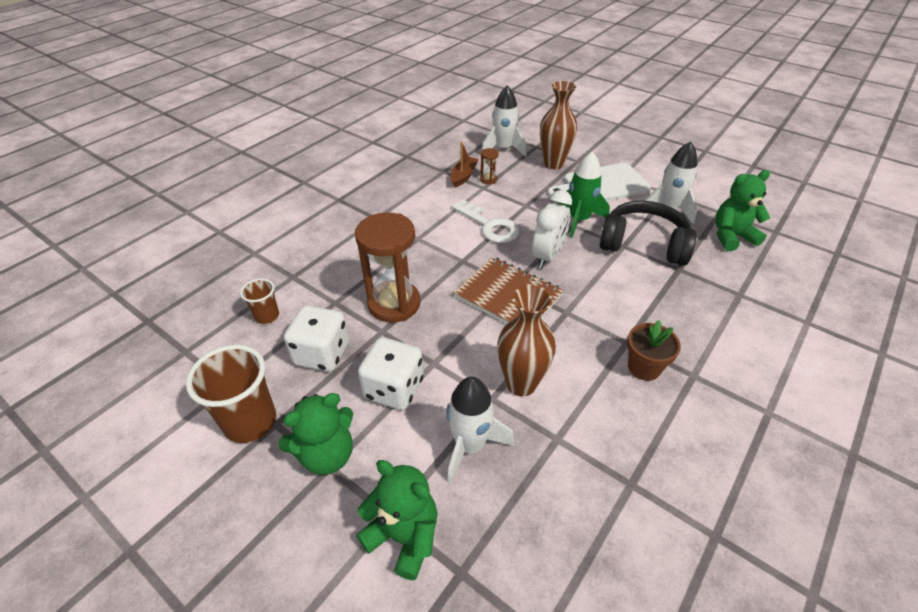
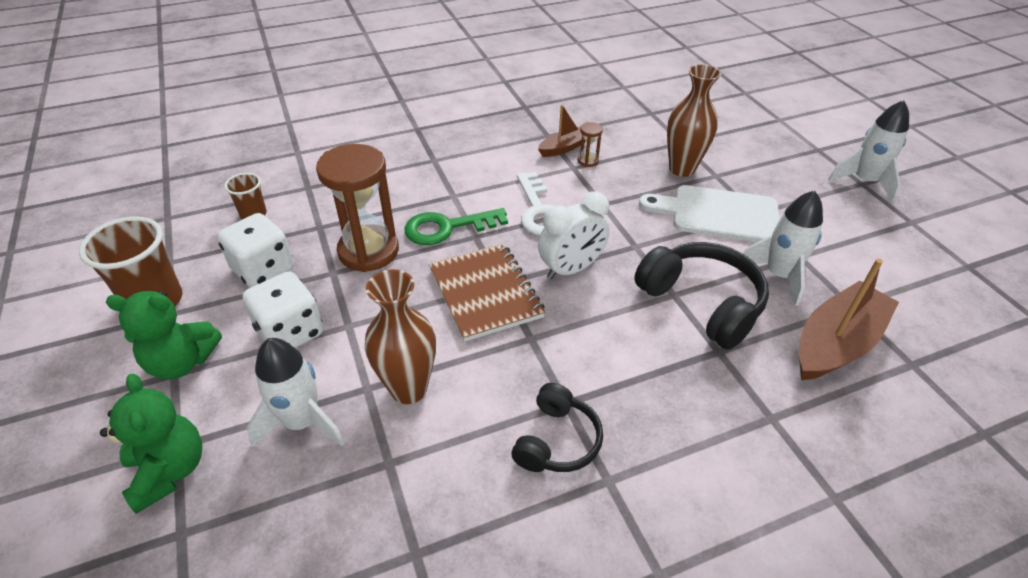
camera: 30 degrees right, 0 degrees up
(436, 263) = (447, 228): none -> green key
(503, 149) = (638, 133): white rocket -> white rocket (864, 181)
(579, 220) = (648, 244): green rocket -> none
(644, 367) = (557, 441): brown flower pot -> black headphones
(732, 237) = (835, 343): green teddy bear -> brown boat

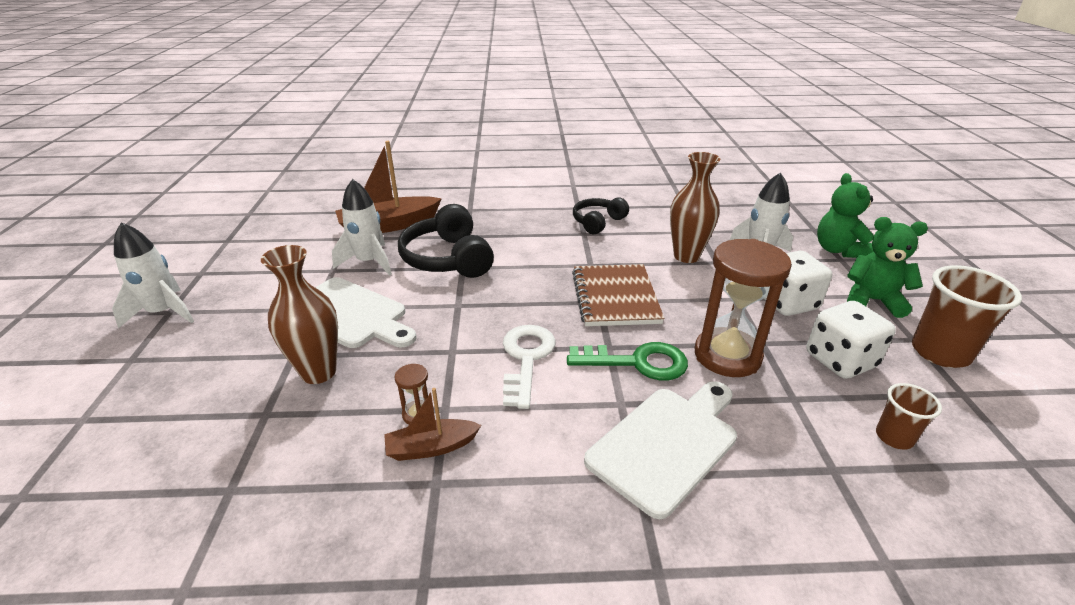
camera: 160 degrees left, 10 degrees down
(417, 178) = (667, 444): none -> white cutting board
(571, 269) = (531, 299): white clock -> none

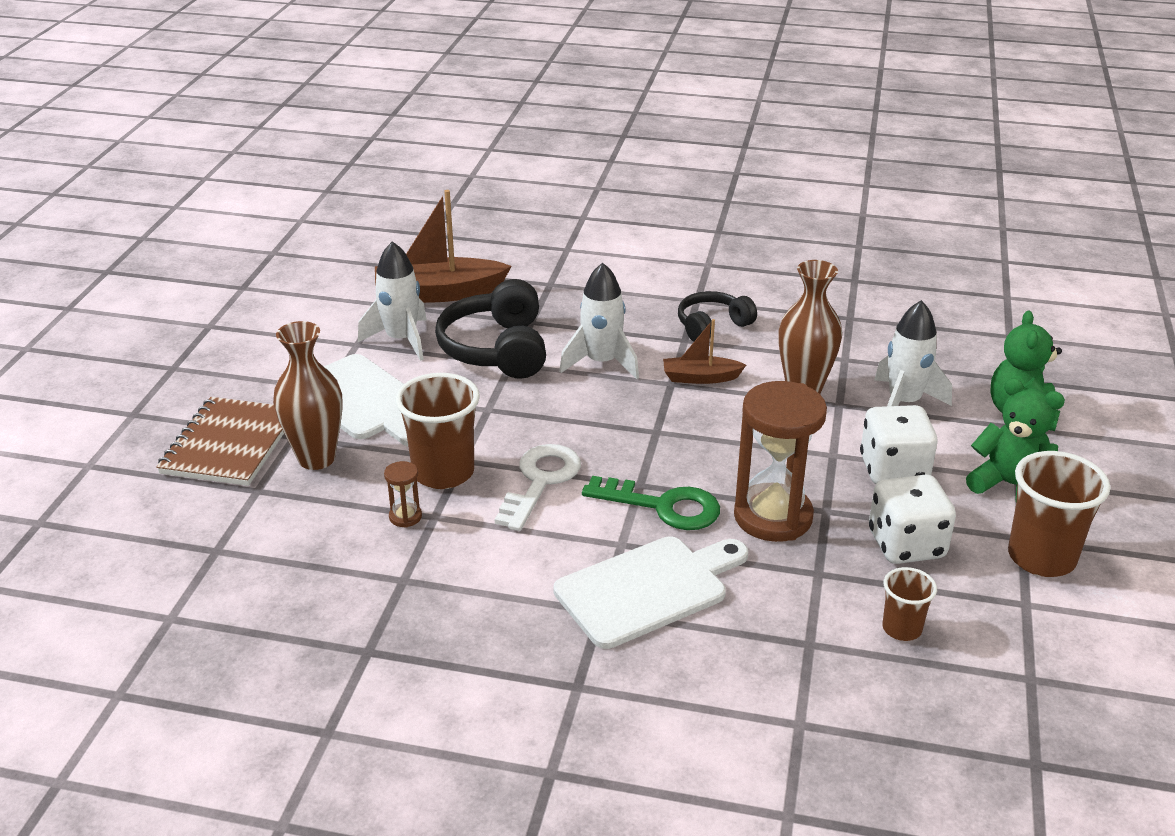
camera: 15 degrees right, 0 degrees up
(164, 312) = (167, 367): white rocket -> white rocket (601, 363)
(431, 447) = (409, 549): brown boat -> brown boat (700, 378)
(439, 365) = (443, 473): none -> brown cup
(615, 297) = (679, 429): brown notebook -> brown notebook (229, 444)

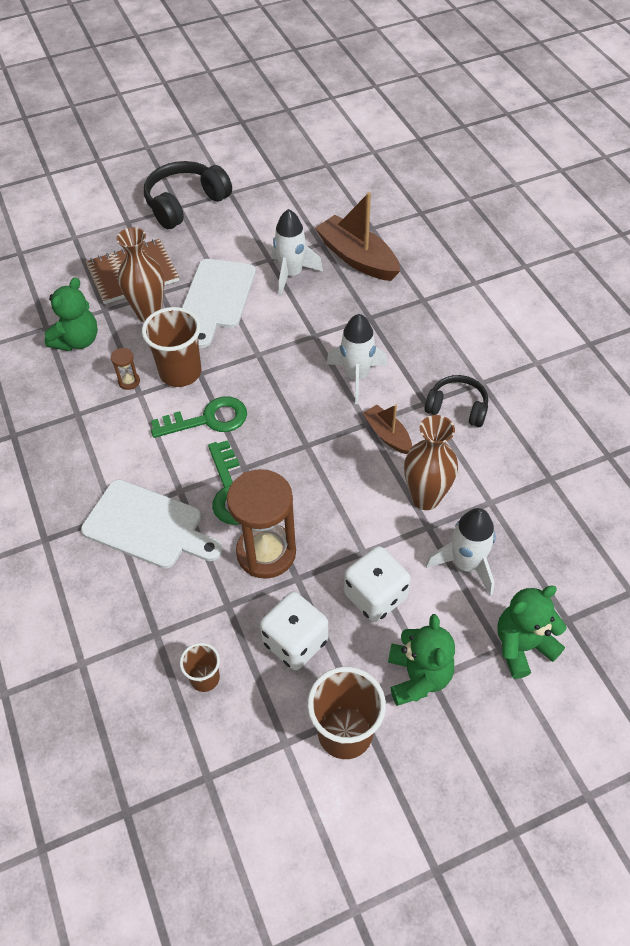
camera: 55 degrees right, 20 degrees up
(279, 532) = (77, 341): none -> green teddy bear
(496, 349) = (323, 320): black headphones -> black headphones (185, 203)
(540, 481) = (208, 419): white key -> green key

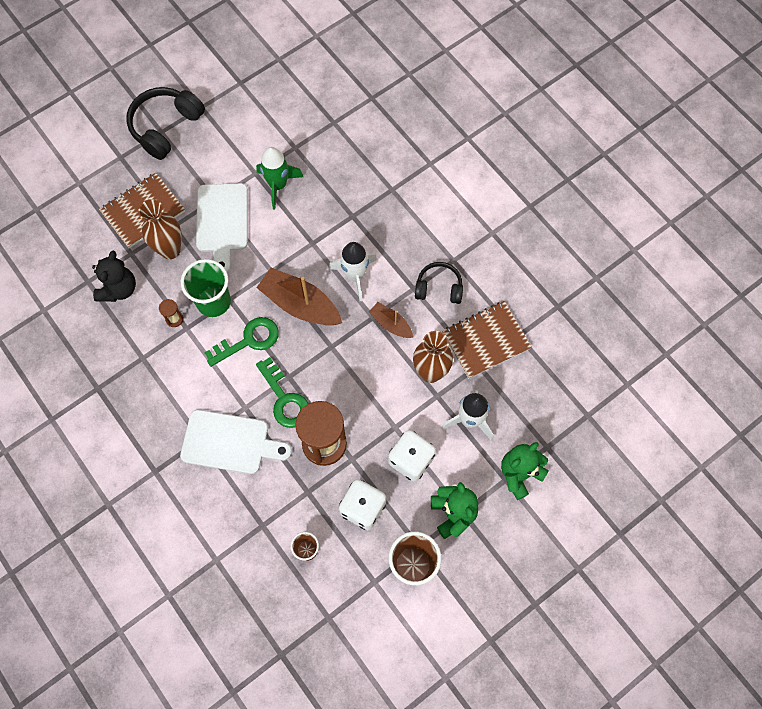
camera: 15 degrees left, 15 degrees up
(77, 341) = (118, 289): green teddy bear -> black teddy bear
(180, 373) = (213, 302): brown cup -> green cup
(291, 274) = (278, 185): white rocket -> green rocket
(357, 258) = (329, 157): brown boat -> brown boat (300, 304)
(506, 476) = (486, 340): none -> brown notebook

